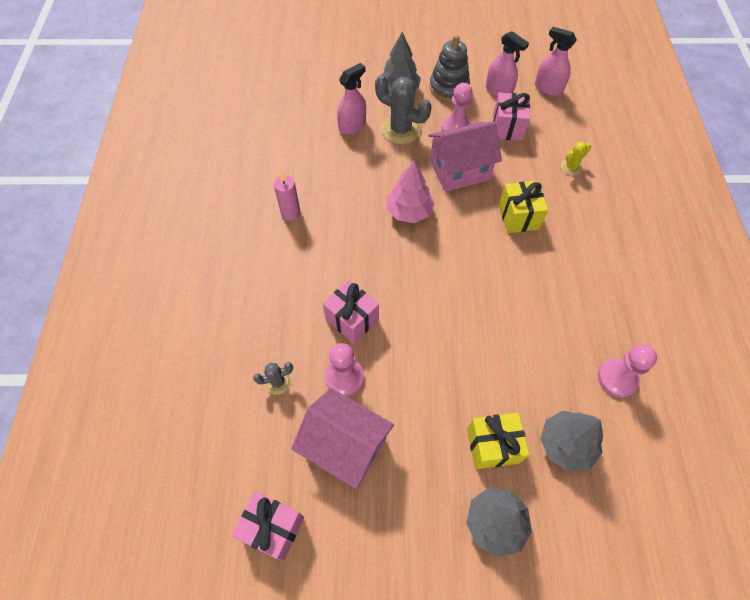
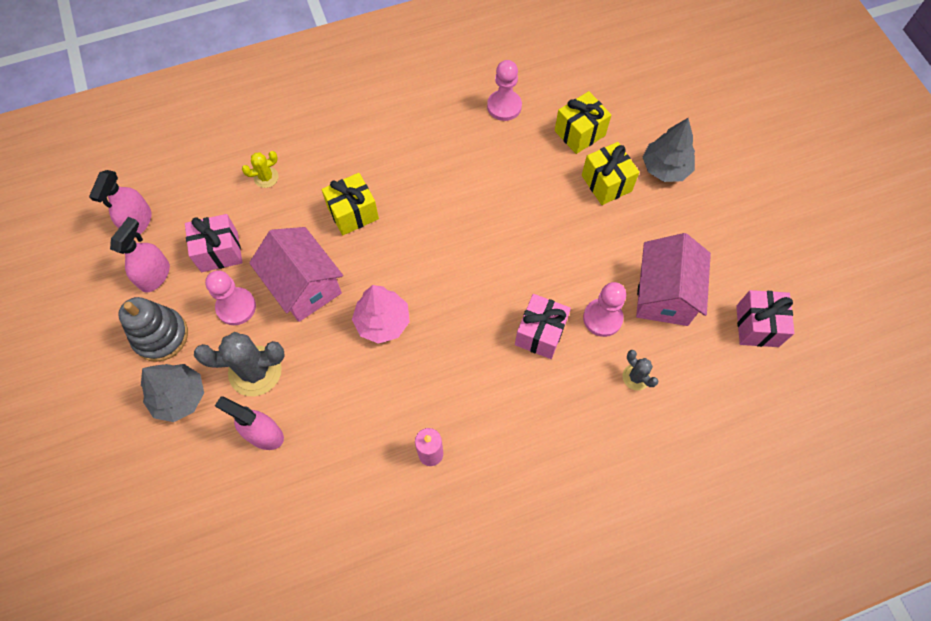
camera: 110 degrees left, 5 degrees up
(401, 130) = (255, 371): grey cactus -> grey cactus turned 75 degrees clockwise
(565, 444) = (579, 133): grey tree -> yellow gift
(571, 167) = (266, 177): yellow cactus -> yellow cactus turned 60 degrees counterclockwise

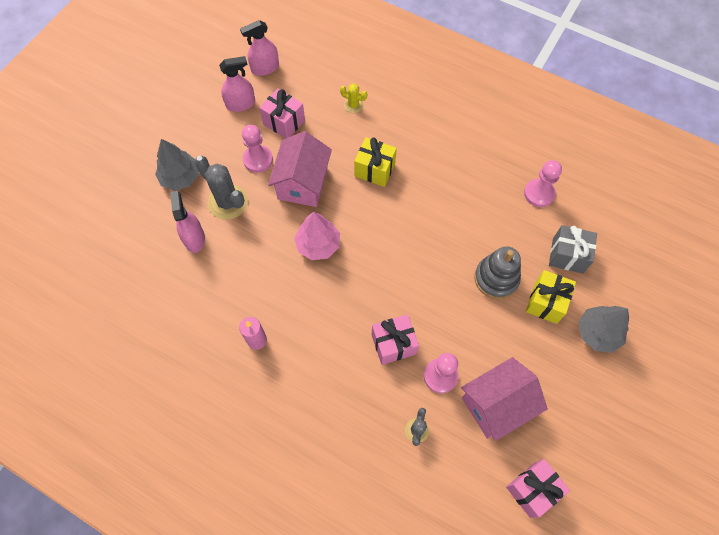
camera: 50 degrees right, 0 degrees up
(161, 336) = (208, 138): grey stacking toy -> grey stacking toy (496, 278)
(579, 133) = (567, 255): yellow gift -> grey gift

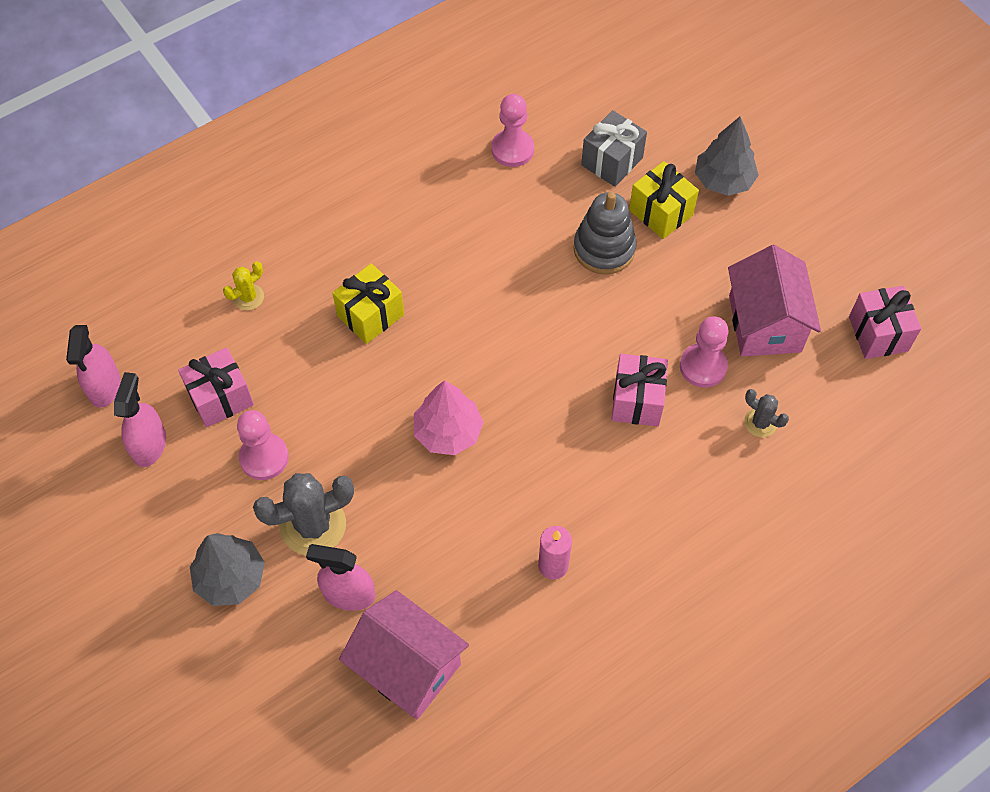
camera: 65 degrees left, 5 degrees down
(302, 183) = (339, 413): pink house -> pink house (407, 667)

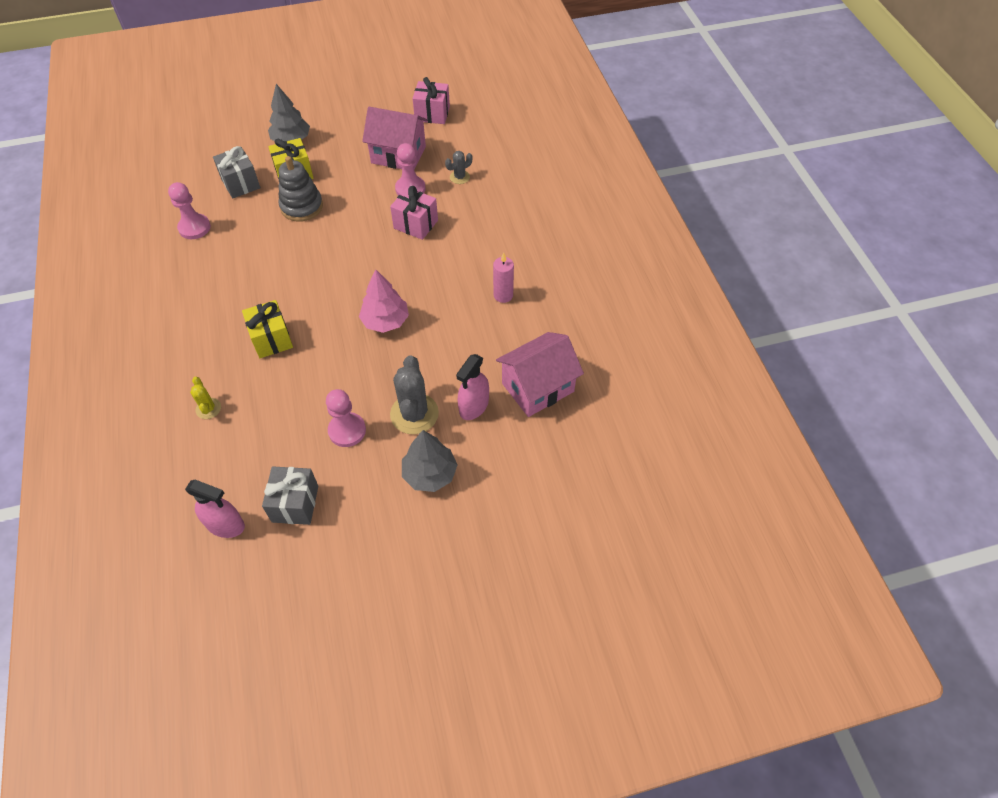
camera: 70 degrees left, 5 degrees down
(149, 445) = (295, 504): pink spray bottle -> grey gift
(220, 398) = (283, 447): pink gift -> none

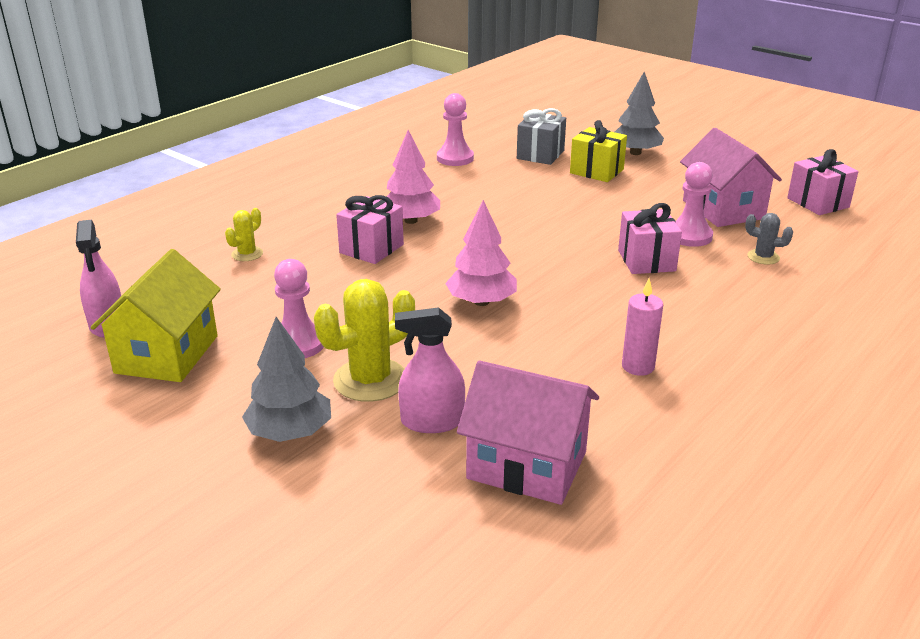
camera: 55 degrees right, 25 degrees down
(256, 300) = (410, 221): none -> pink tree
(271, 339) = (371, 249): yellow gift -> pink gift
(295, 504) = (167, 354): grey gift -> yellow house
(302, 207) = (562, 192): grey stacking toy -> none
(414, 414) = (370, 380): grey cactus -> yellow cactus

